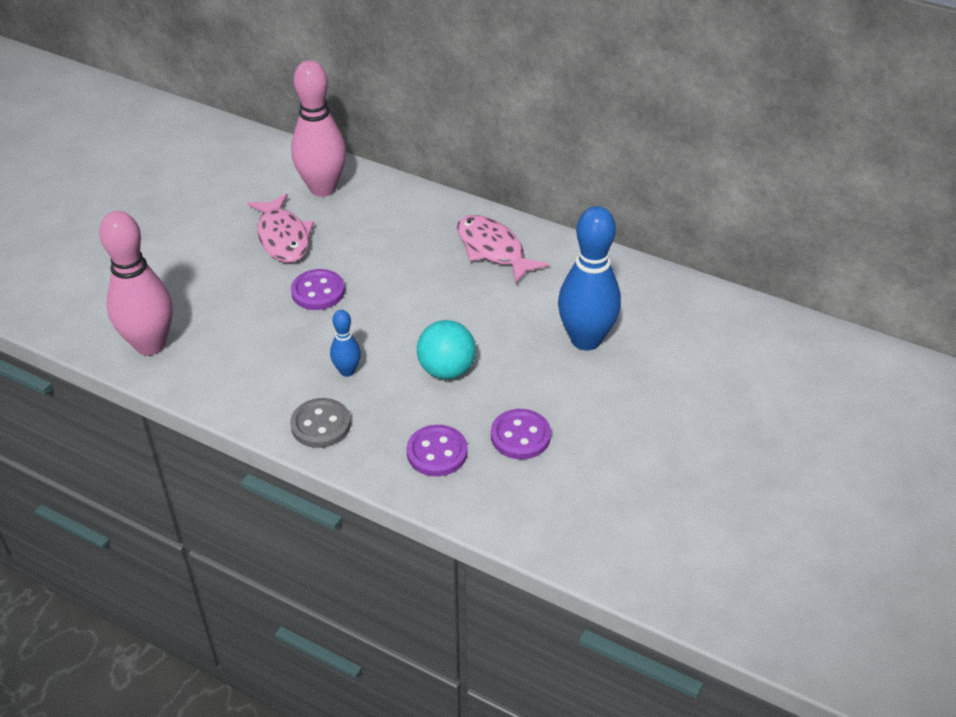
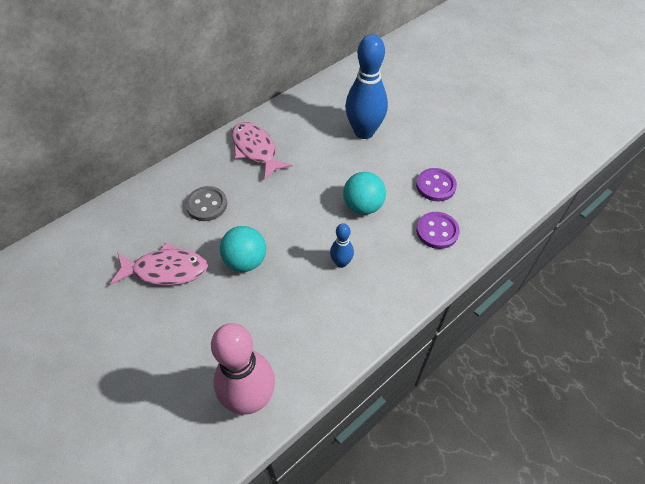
camera: 70 degrees left, 10 degrees up
(318, 292) = (245, 261): purple button -> turquoise ball
(320, 425) = (390, 291): grey button -> grey button (207, 205)
(323, 188) = (121, 229): pink bowling pin -> none
(493, 250) = (256, 150): pink fish -> pink fish turned 75 degrees clockwise

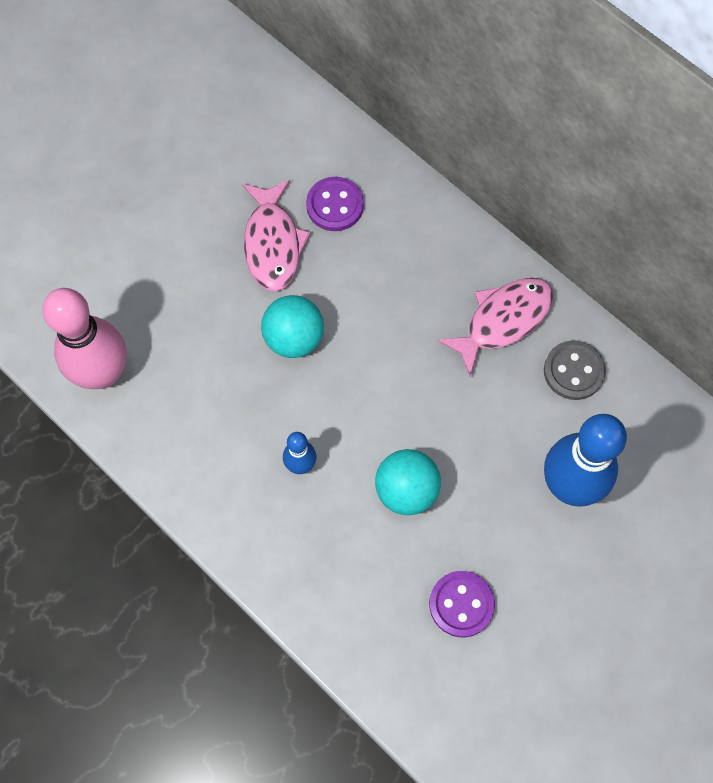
camera: 85 degrees right, 15 degrees up
(207, 205) = (386, 271): grey button -> grey button (573, 371)
(437, 231) = (368, 603): purple button -> purple button (335, 205)

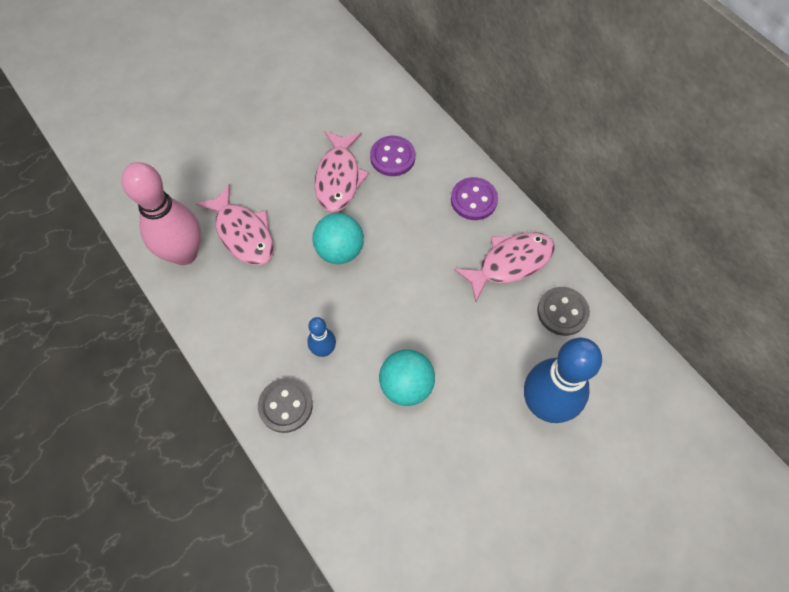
camera: 10 degrees right, 5 degrees down
(169, 335) = (243, 233): none -> pink fish
(270, 538) = (285, 406): none -> grey button
(461, 604) = (435, 490): purple button -> purple button (473, 200)

